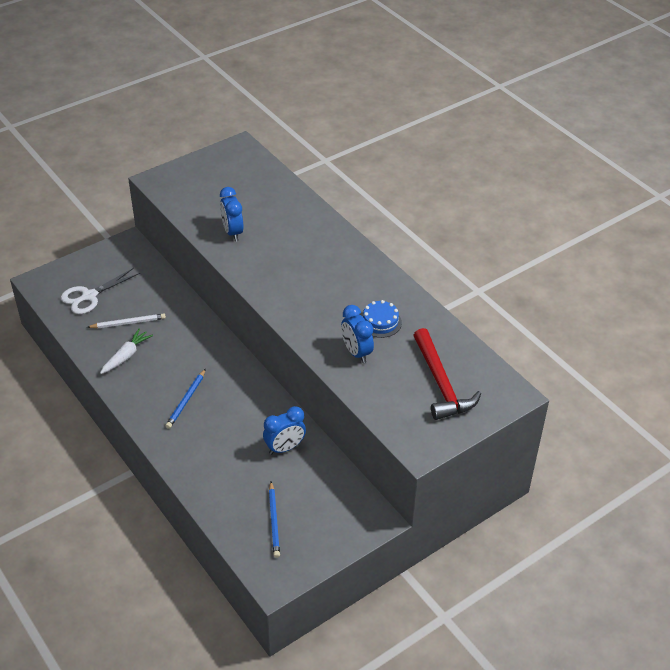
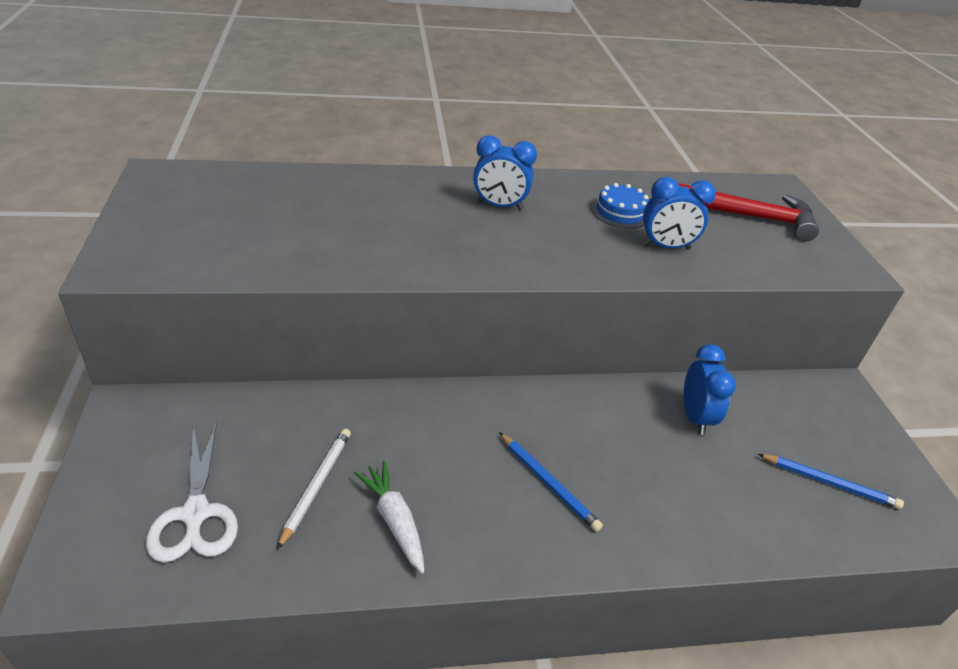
camera: 65 degrees left, 5 degrees down
(232, 232) = (337, 247): blue clock -> blue clock (499, 206)

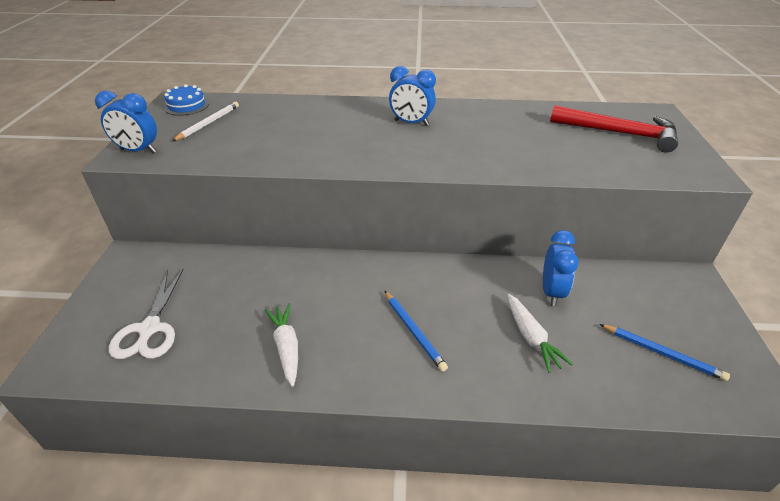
camera: 15 degrees right, 0 degrees up
(316, 486) = (238, 318): white pencil -> white pencil (208, 123)
(620, 212) = (508, 129): blue cake -> blue cake (186, 106)
(666, 247) = (538, 153): blue clock -> blue clock (138, 151)
(686, 478) = (531, 338): none -> white carrot

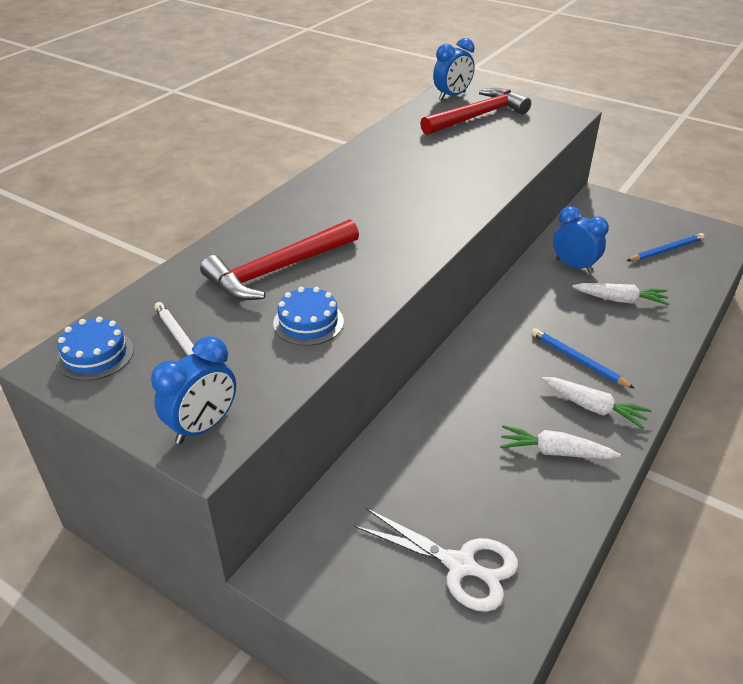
camera: 60 degrees left, 0 degrees up
(254, 150) = (308, 322): none -> blue cake
(304, 125) = (278, 270): none -> red hammer
(356, 358) = (593, 408): none -> white carrot
(411, 123) = (350, 202): blue clock -> blue clock (452, 96)
(413, 331) = (578, 360): blue pencil -> blue pencil turned 135 degrees counterclockwise

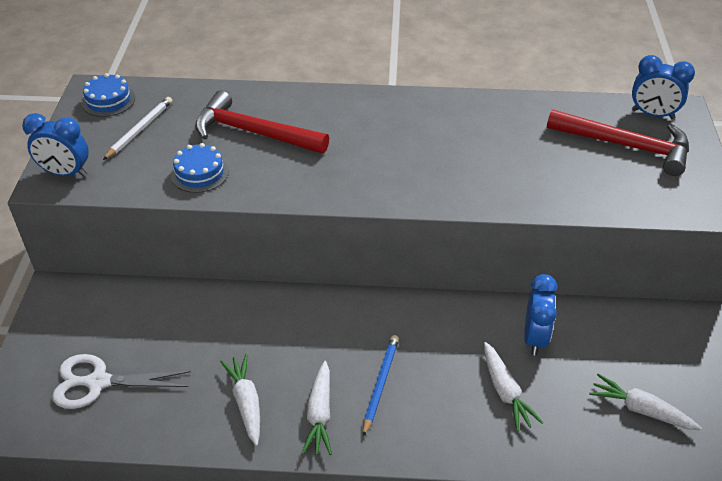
camera: 60 degrees right, 5 degrees up
(461, 565) = (98, 382): white scissors -> white scissors turned 90 degrees clockwise
(666, 250) = (640, 409): blue pencil -> white carrot

